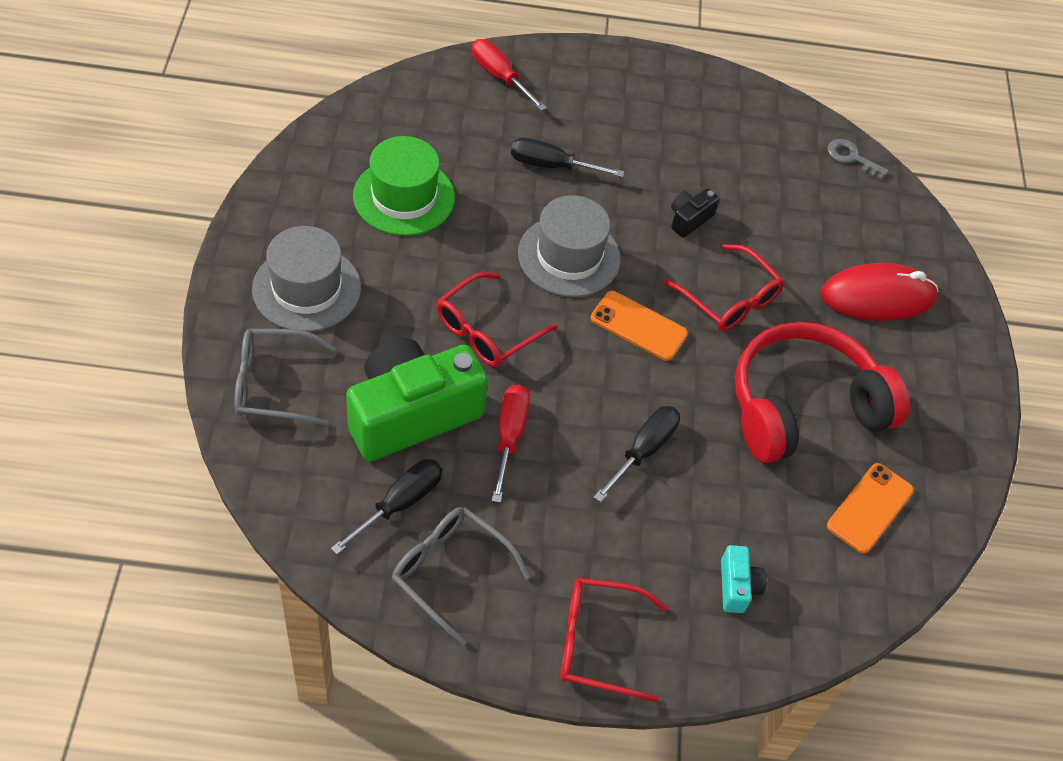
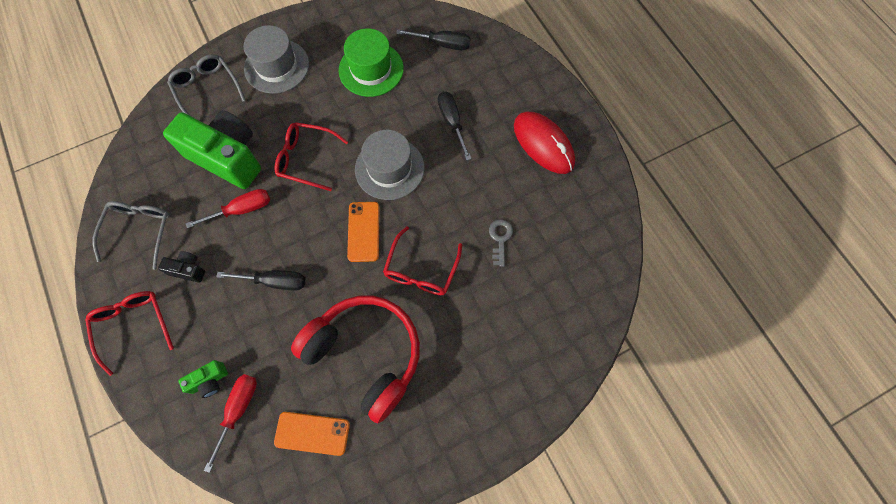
camera: 65 degrees right, 15 degrees up
(400, 504) = (168, 185): black screwdriver -> black screwdriver (442, 44)
(500, 77) = (500, 59): red screwdriver -> red screwdriver (238, 410)
(689, 219) = (469, 215): black camera -> black camera (188, 270)
(737, 586) = (209, 381): turquoise camera -> green camera
(851, 158) = (605, 282): grey key -> grey key (500, 239)
(877, 297) = (491, 358): red mouse -> red mouse (543, 144)

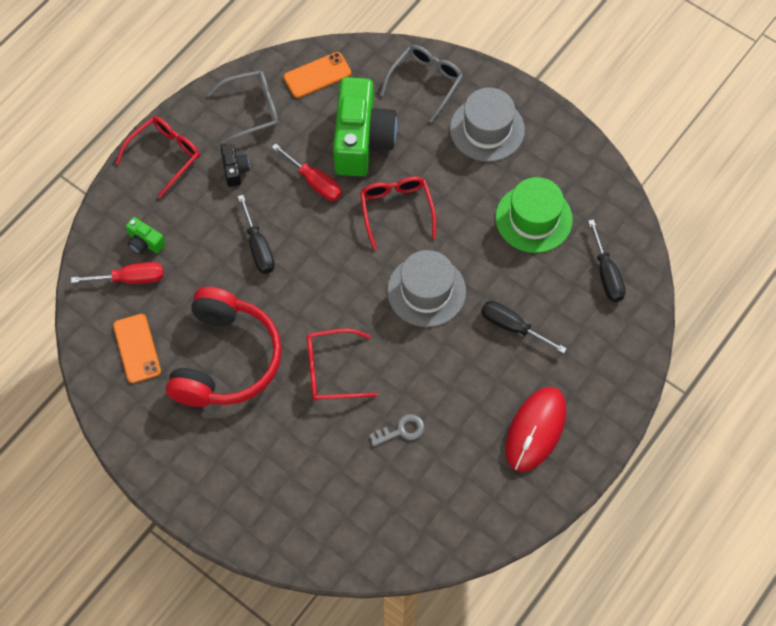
camera: 65 degrees right, 5 degrees down
(363, 231) = (346, 299): orange phone -> orange phone (317, 75)
(452, 122) = (512, 327): black screwdriver -> black screwdriver turned 105 degrees counterclockwise

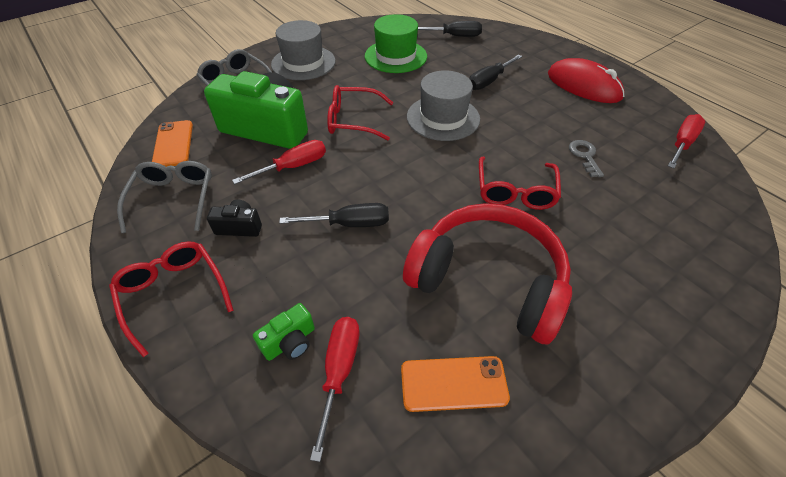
camera: 75 degrees left, 15 degrees down
(450, 528) = (682, 144): none -> red screwdriver

